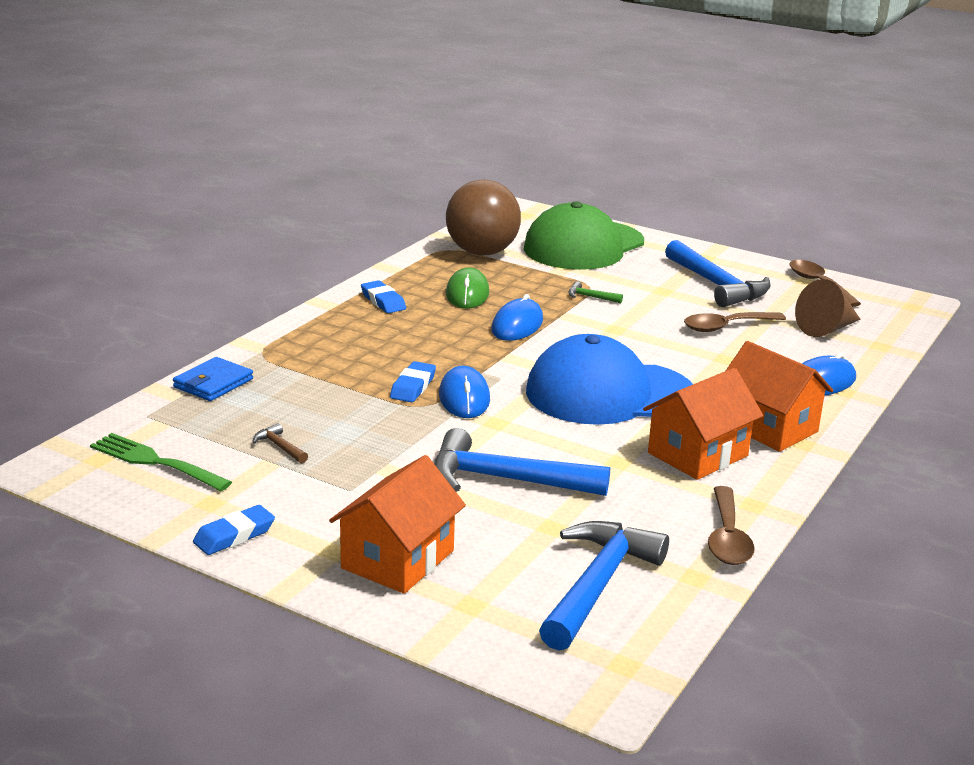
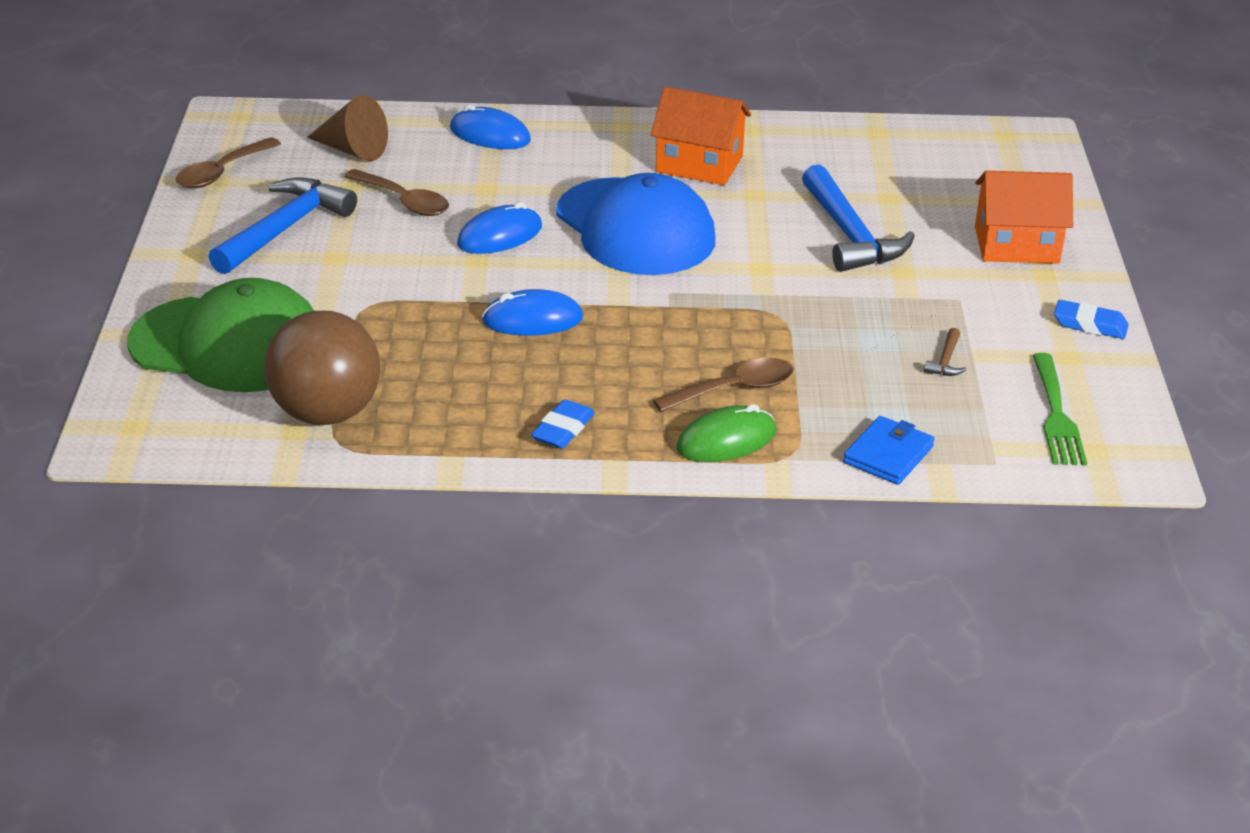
camera: 120 degrees left, 10 degrees up
(213, 383) = (888, 454): blue wallet -> blue wallet turned 60 degrees counterclockwise
(413, 387) = (748, 333): blue eraser -> none
(464, 397) = (735, 298): blue mouse -> blue mouse (499, 236)
(467, 293) = (476, 379): green mouse -> green mouse (726, 440)
(590, 297) = (402, 296): green hammer -> none
(598, 585) = (936, 163): blue hammer -> none
(727, 537) = (811, 130): brown spoon -> brown spoon (734, 389)
(769, 427) = (611, 143): orange house -> none

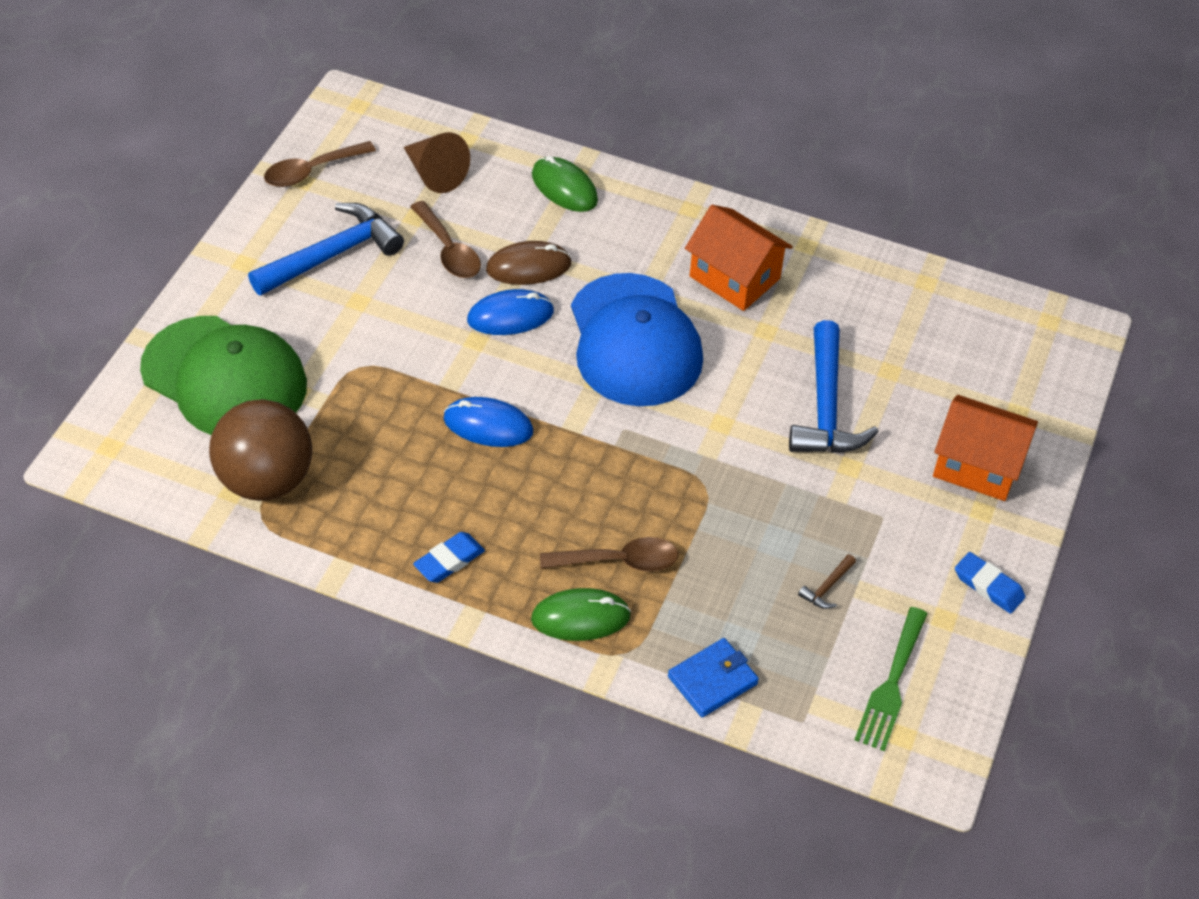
camera: 20 degrees right, 15 degrees up
(490, 135) = (564, 188): blue mouse -> green mouse
(493, 197) = (528, 267): none -> brown mouse

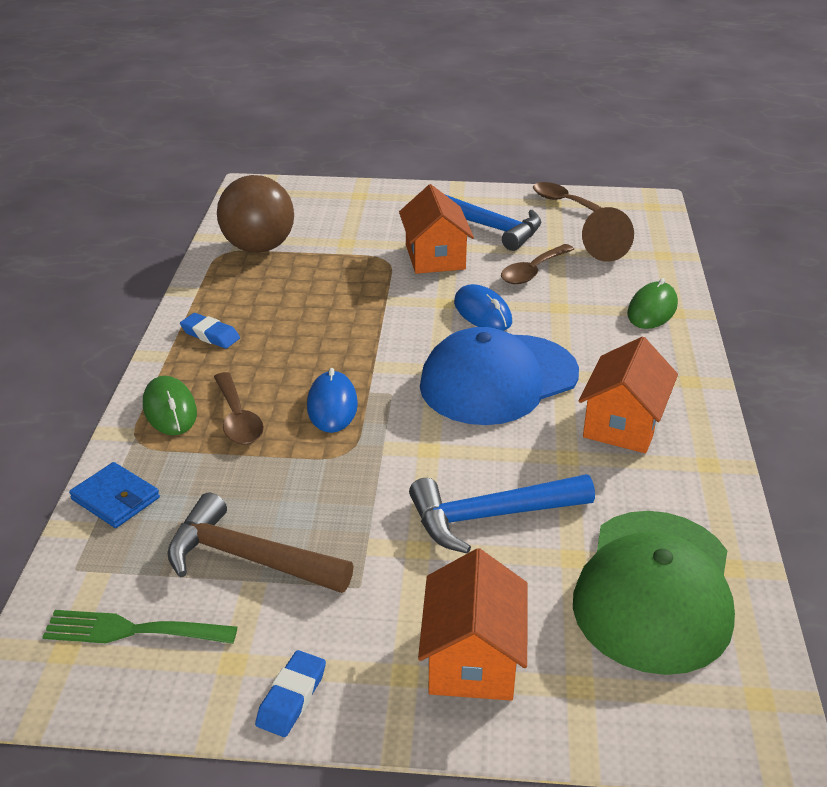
camera: 75 degrees right, 15 degrees down
(224, 378) = (344, 214): green cap -> green cap (654, 590)
(375, 321) = (435, 257): none -> orange house
(488, 425) = (357, 325): blue mouse -> blue mouse (332, 405)
(528, 267) = (544, 310): brown mouse -> none
(827, 587) = (248, 558): brown hammer -> brown hammer, size x2.46

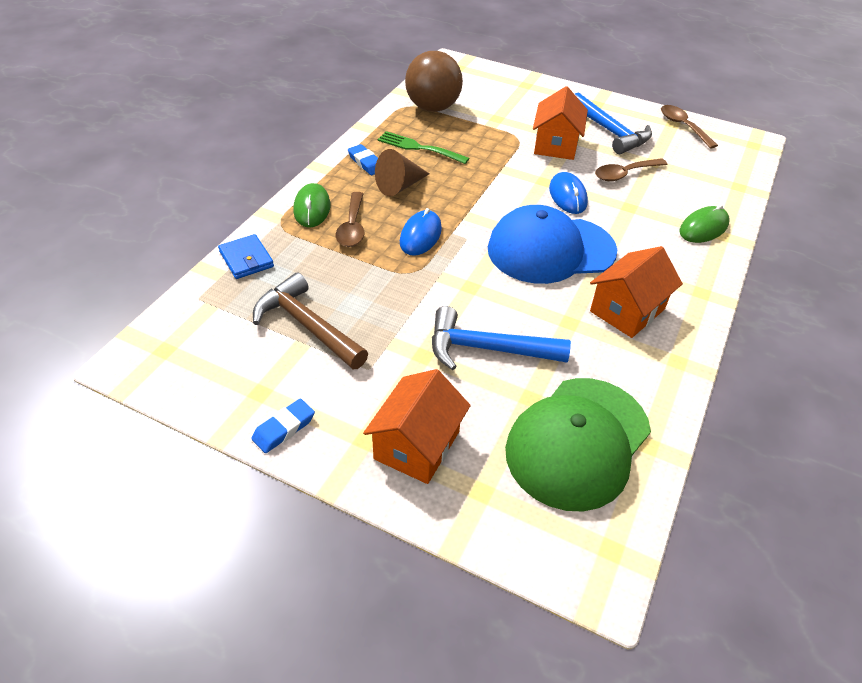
camera: 20 degrees right, 10 degrees up
(131, 630) = (210, 350): green fork -> green fork (418, 148)
(610, 249) = (697, 172): brown cone -> brown cone (400, 186)

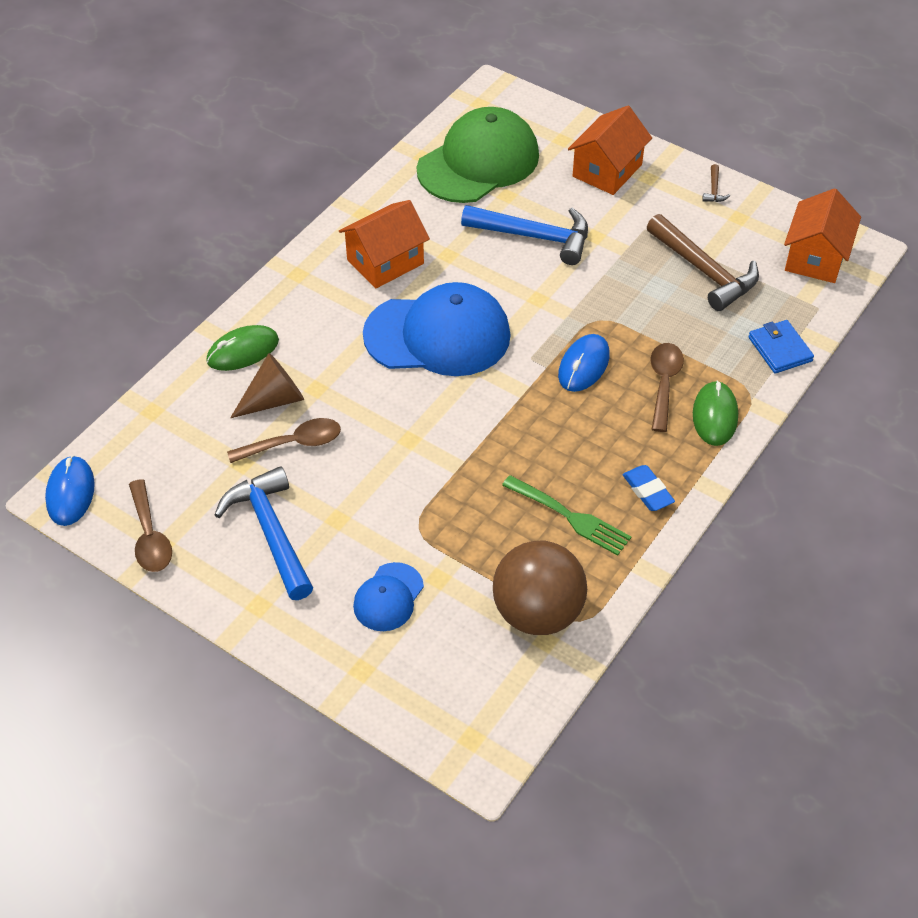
camera: 170 degrees left, 5 degrees up
(284, 428) = (714, 189): blue eraser -> brown hammer
(400, 186) = (603, 444): brown cone -> brown cone (274, 400)
(523, 109) = (388, 597): none -> blue cap
(556, 145) = (366, 509): orange house -> orange house (815, 257)
(567, 196) = (387, 411): blue mouse -> blue mouse (70, 493)

